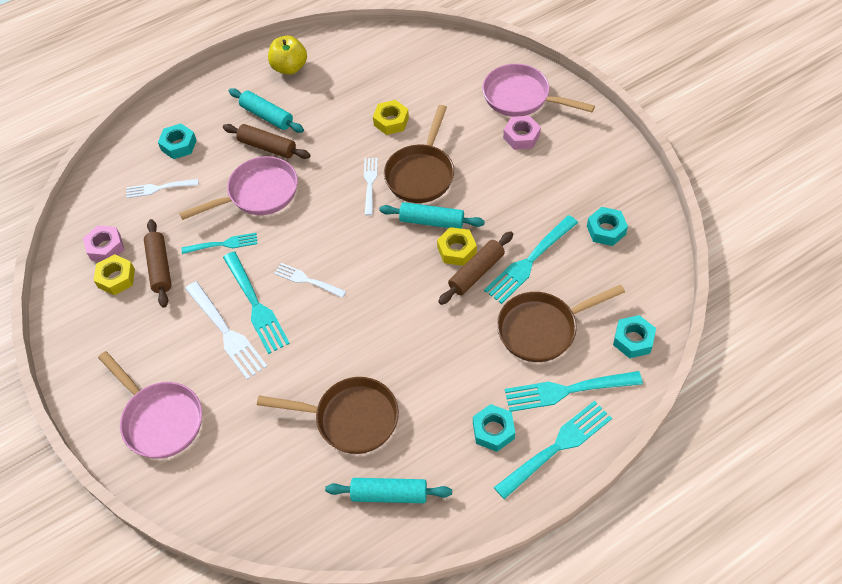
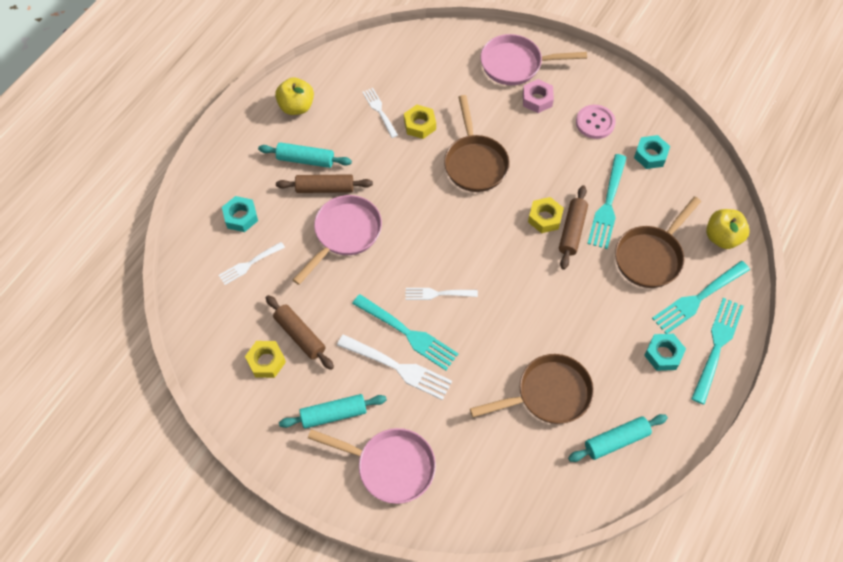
camera: 30 degrees left, 5 degrees up
(105, 247) = (236, 338): pink nut -> none
(222, 244) = (343, 292): turquoise fork -> none
(370, 184) = (437, 188): white fork -> white fork (380, 111)
(431, 221) = (509, 201): turquoise rolling pin -> turquoise rolling pin (333, 414)
(567, 178) = (595, 123): none -> pink button
(633, 340) = (722, 237): turquoise nut -> yellow apple

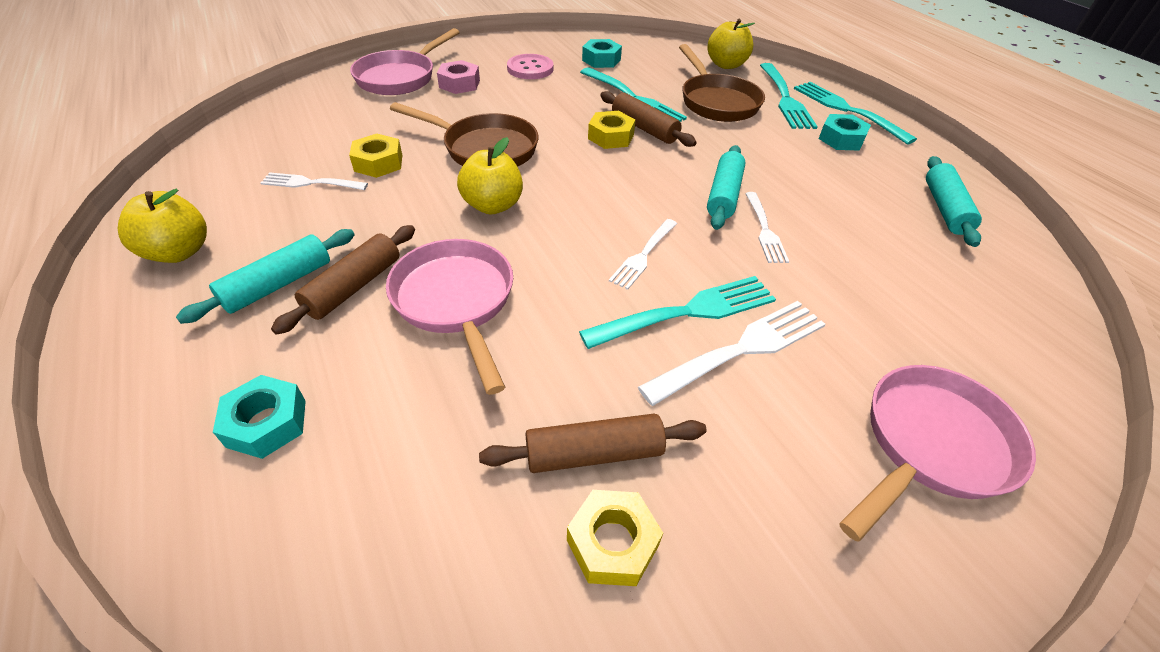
camera: 60 degrees left, 15 degrees down
(250, 264) = (376, 459): white fork -> white fork (764, 229)
(333, 414) = (791, 481): turquoise rolling pin -> turquoise rolling pin (723, 195)
(425, 202) = (493, 205): none -> yellow apple
(548, 394) = (858, 230): brown pan -> none

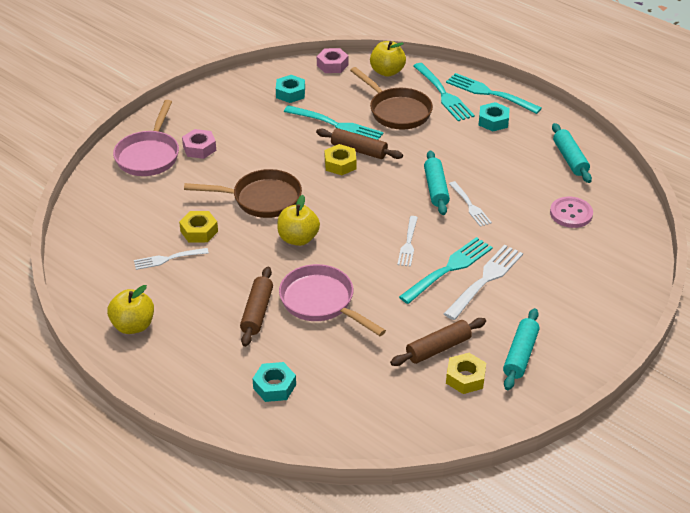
camera: 20 degrees left, 5 degrees down
(278, 284) = (213, 324): turquoise rolling pin -> turquoise rolling pin (520, 355)
(530, 69) = (242, 118): pink button -> pink button (571, 214)
(666, 47) = (332, 65): none -> pink nut
(930, 445) = (587, 296): pink pan -> none

